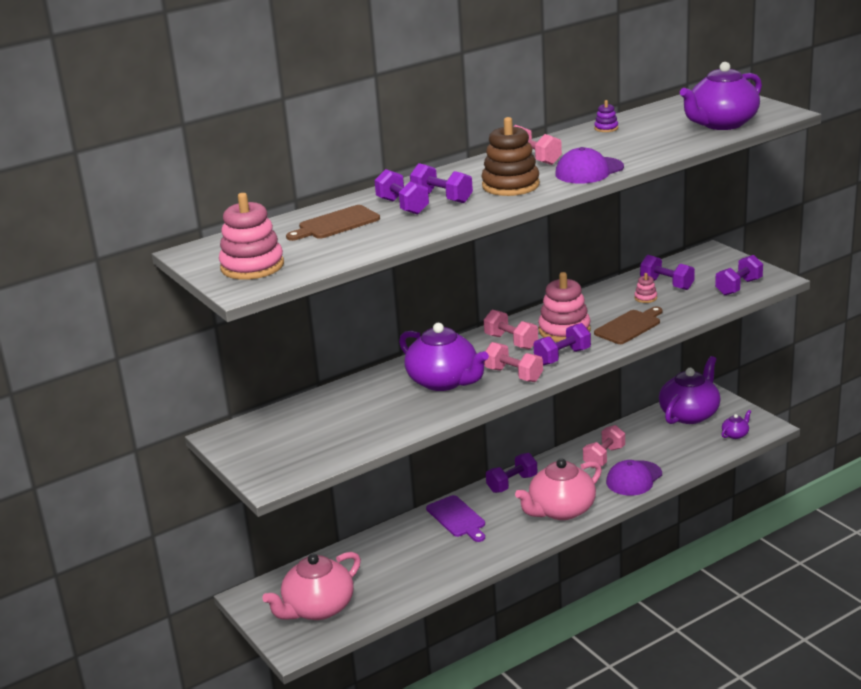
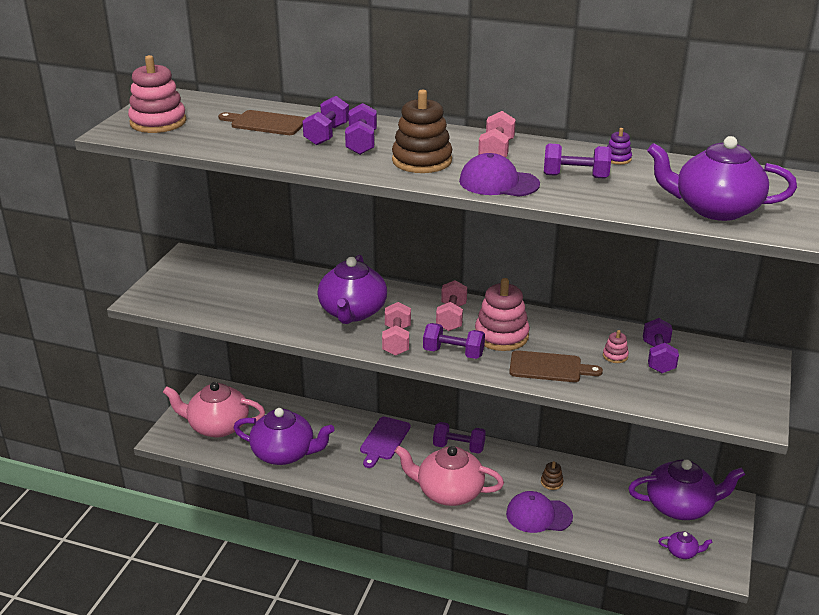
camera: 50 degrees right, 5 degrees up
(408, 580) = (284, 453): none -> purple teapot
(604, 457) = (551, 482): pink dumbbell -> brown stacking toy
(738, 287) = (709, 403): purple dumbbell -> purple dumbbell (575, 176)

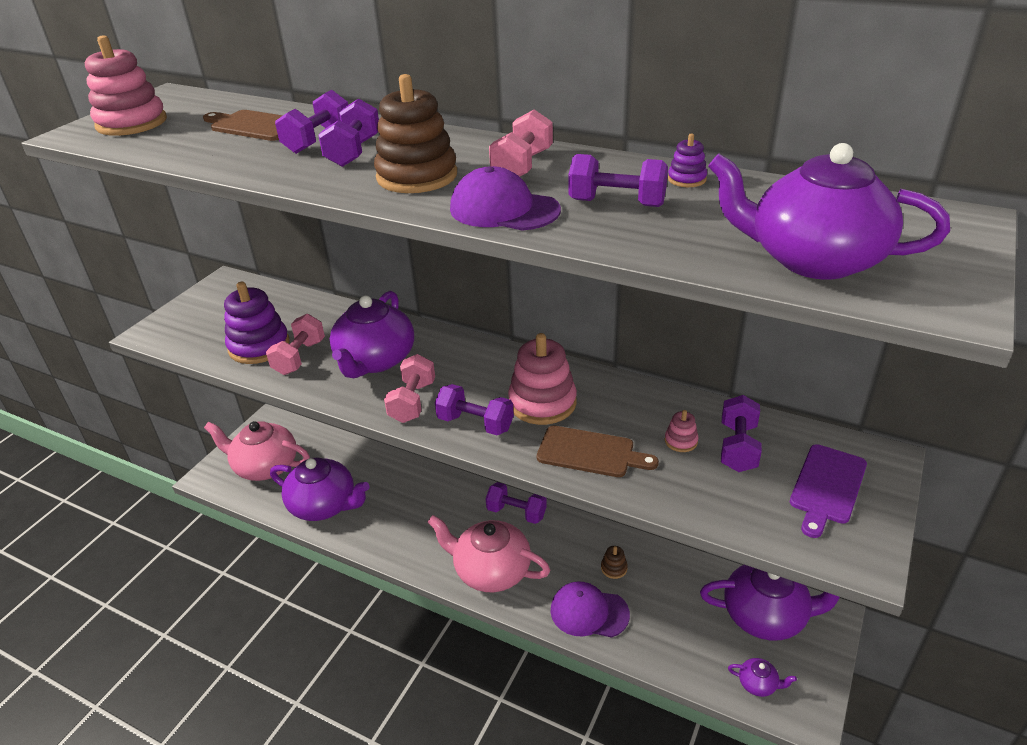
camera: 10 degrees right, 5 degrees up
(246, 306) = (259, 346): none -> purple stacking toy
(384, 440) = (436, 497): purple cutting board -> purple cutting board (827, 487)
(451, 317) = (489, 373): pink dumbbell -> pink dumbbell (299, 357)

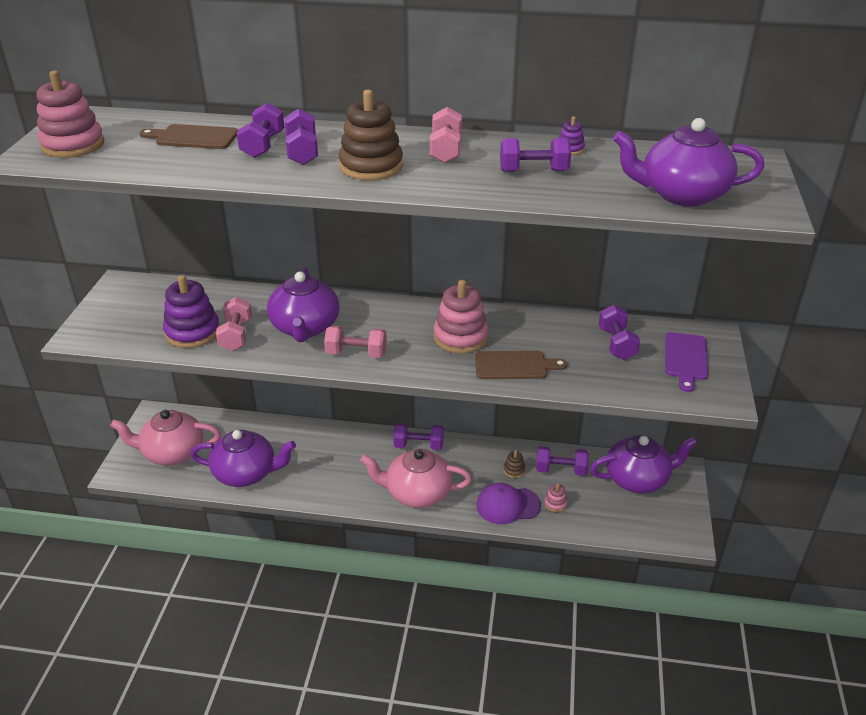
camera: 20 degrees left, 0 degrees up
(412, 402) = (356, 353): pink dumbbell -> pink dumbbell turned 75 degrees counterclockwise
(475, 423) = (416, 360): purple dumbbell -> purple dumbbell (560, 470)
(504, 209) = (457, 184): purple cap -> none
(681, 441) = (575, 346): pink stacking toy -> pink stacking toy (555, 504)
(758, 684) = (648, 524): purple teapot -> none

